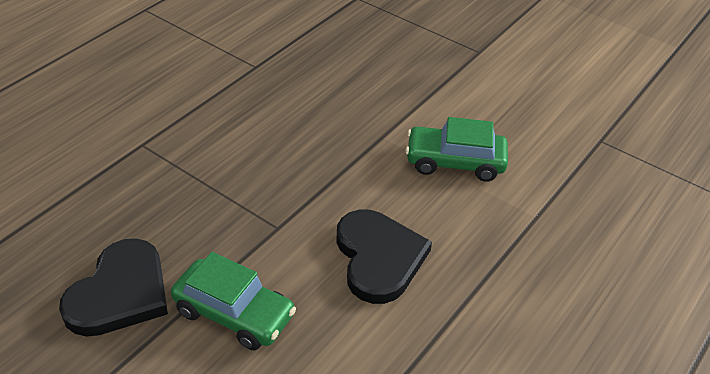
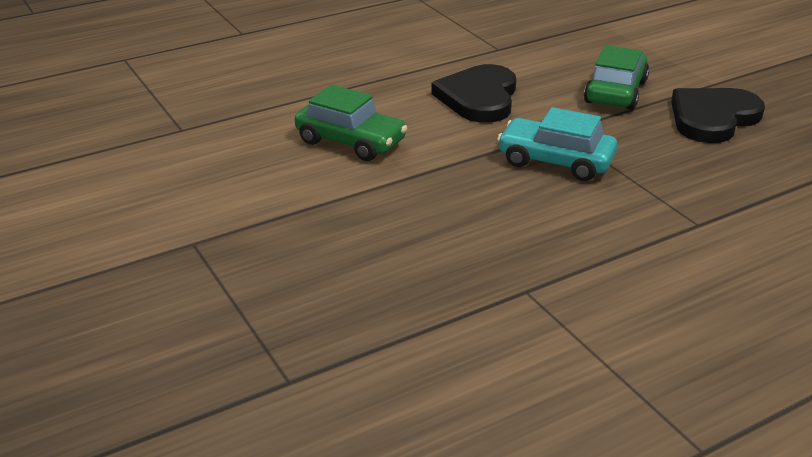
camera: 155 degrees left, 10 degrees down
(234, 313) = (615, 92): green car -> green car turned 60 degrees clockwise
(270, 184) = (555, 161): none -> turquoise car

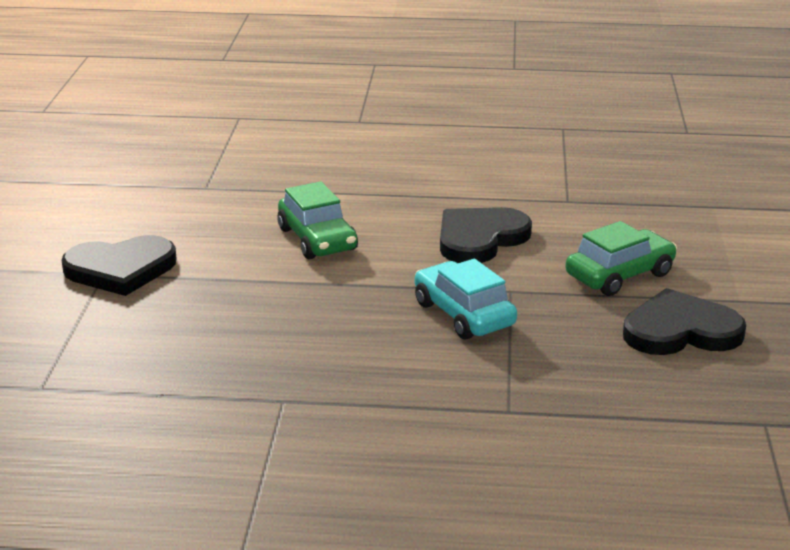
camera: 35 degrees right, 5 degrees down
(205, 232) = (121, 269): none -> black heart

